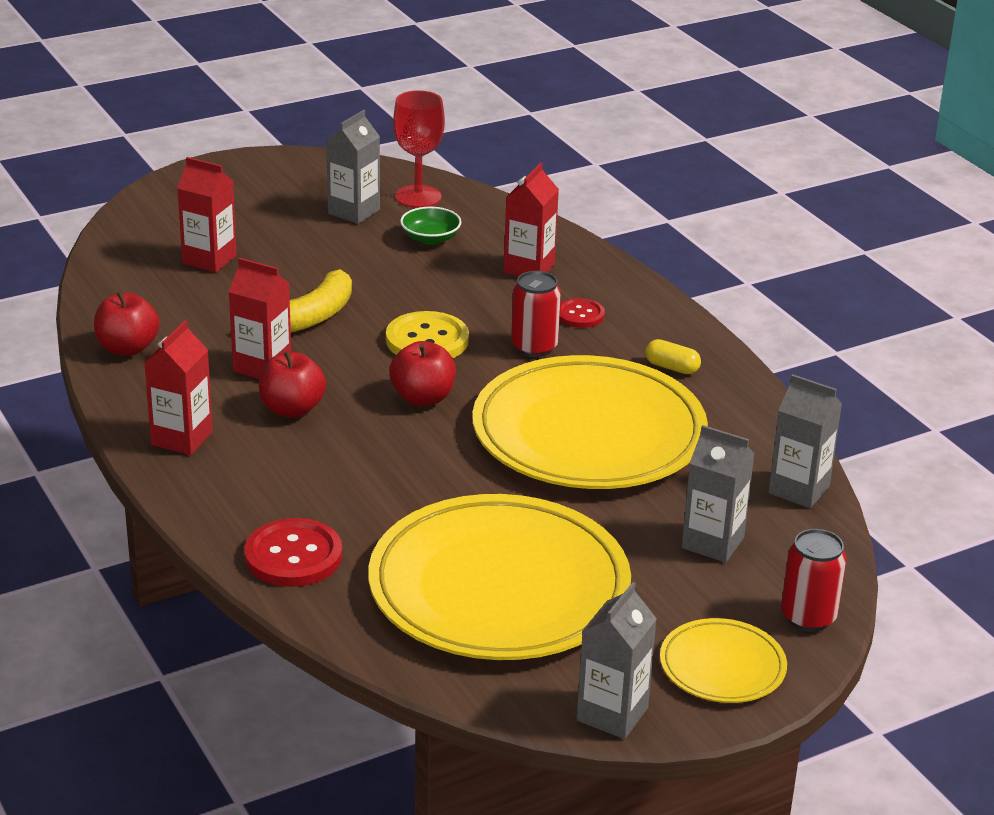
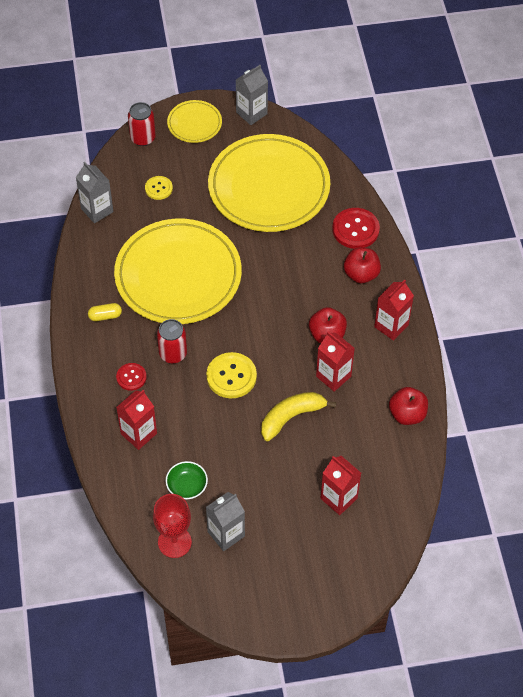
camera: 160 degrees left, 25 degrees up
(423, 398) = (253, 326): red apple -> red apple (361, 274)
(671, 367) = (105, 316): yellow capsule -> yellow capsule turned 60 degrees counterclockwise
(712, 543) = (158, 188): grey carton -> yellow button

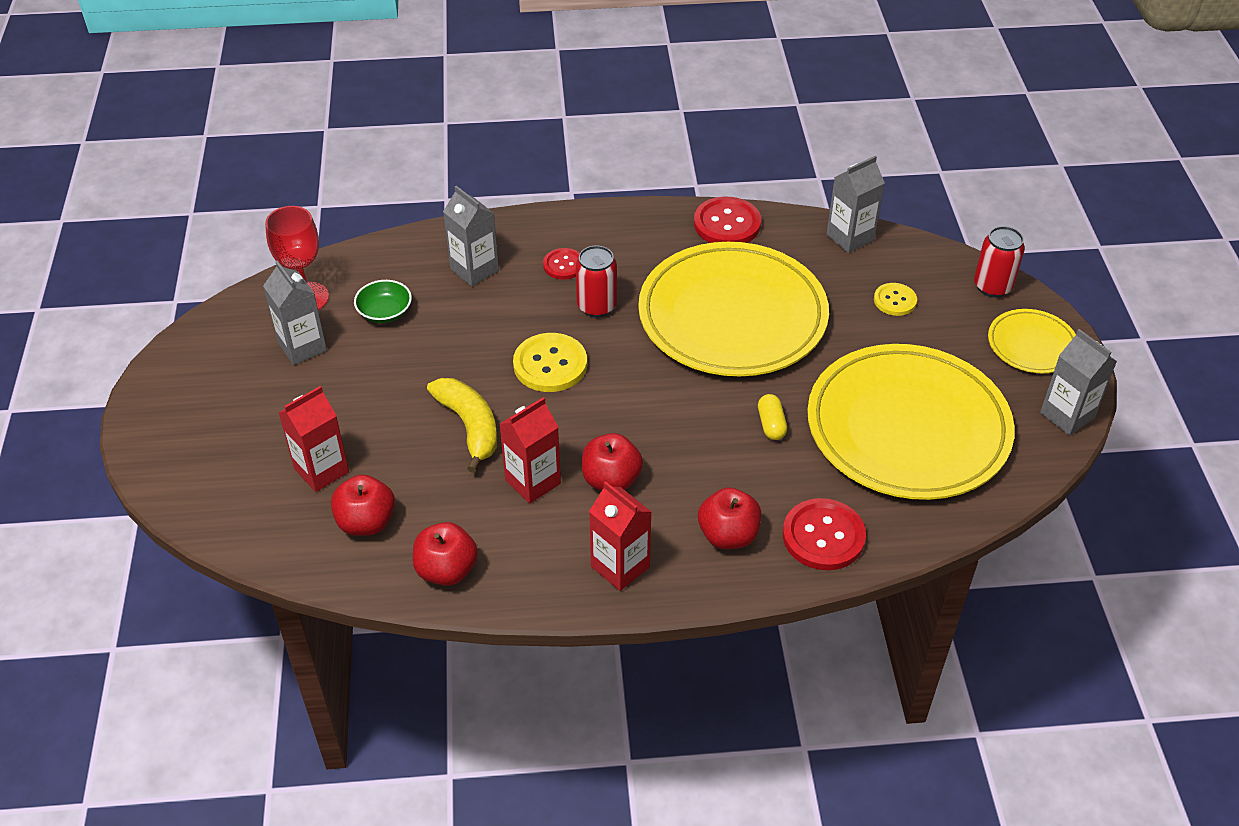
camera: 95 degrees right, 10 degrees down
(84, 280) = (727, 224): none -> red button
(105, 316) = (666, 243): yellow capsule -> yellow capsule (771, 424)
(139, 434) = (474, 270): red carton -> grey carton
(377, 464) = (366, 522): none -> red apple

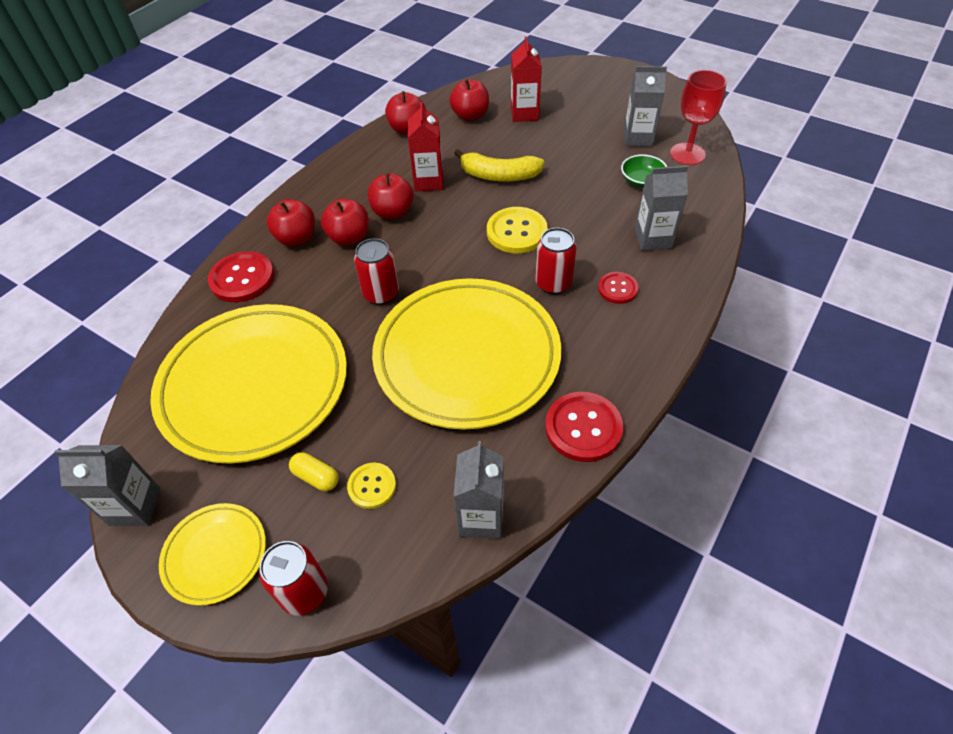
camera: 130 degrees right, 5 degrees up
(620, 566) = (333, 186): red carton -> none
(683, 490) = (349, 237): none -> red apple
(727, 413) = (381, 294): none -> red can
(771, 424) = (346, 310): yellow capsule -> yellow capsule (316, 477)

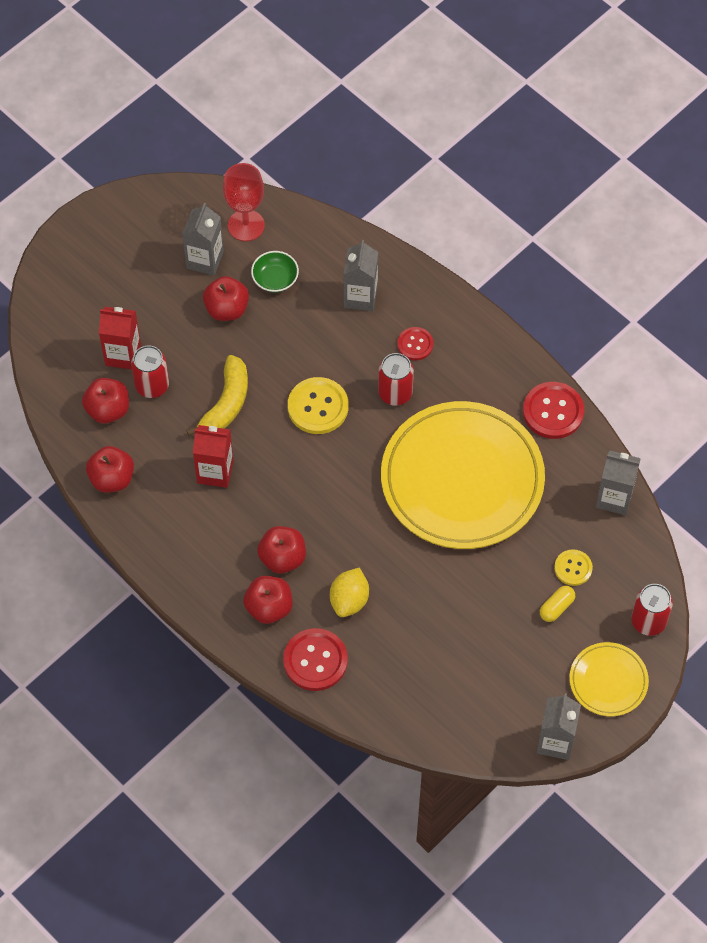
camera: 80 degrees left, 10 degrees up
(254, 385) = (453, 651): yellow plate -> none
(309, 291) = (349, 600): none -> yellow lemon
(381, 294) = (370, 538): red can -> red can (152, 385)
(393, 212) = (255, 513): red apple -> red apple (227, 309)

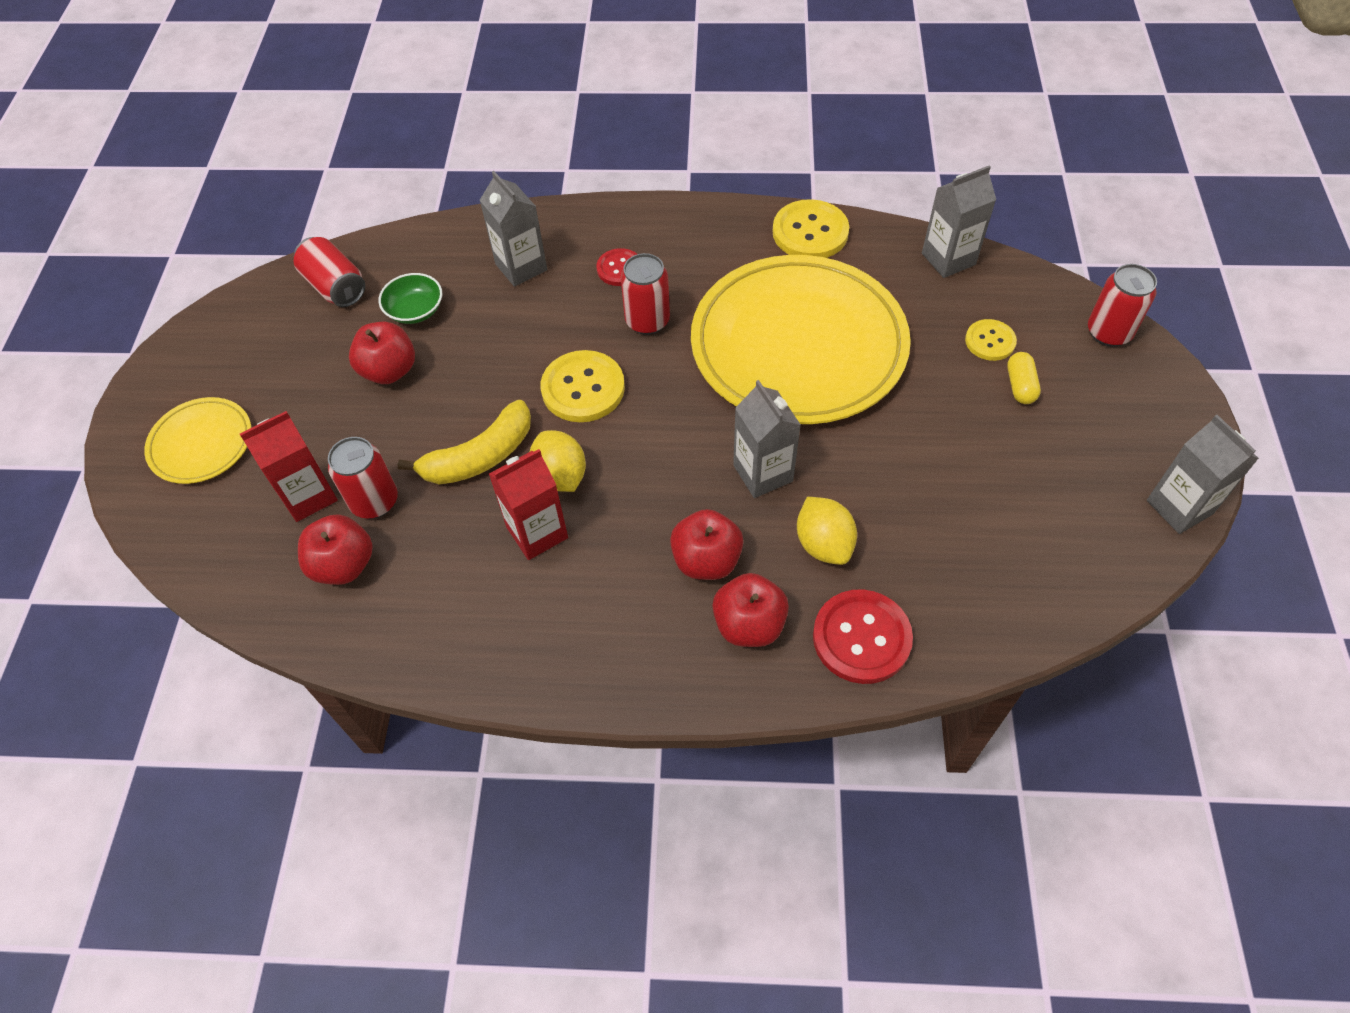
camera: 40 degrees left, 5 degrees down
(112, 479) = (420, 635): red apple -> none
(205, 260) = (319, 344): grey carton -> grey carton (763, 473)
(226, 403) = (480, 457): yellow banana -> yellow banana turned 75 degrees clockwise
(246, 225) = (335, 286): red goblet -> red can
(256, 450) = (560, 476): none -> yellow lemon
(553, 411) = (810, 232): red button -> yellow button
(608, 681) = (1147, 411): yellow plate -> yellow plate (201, 443)

